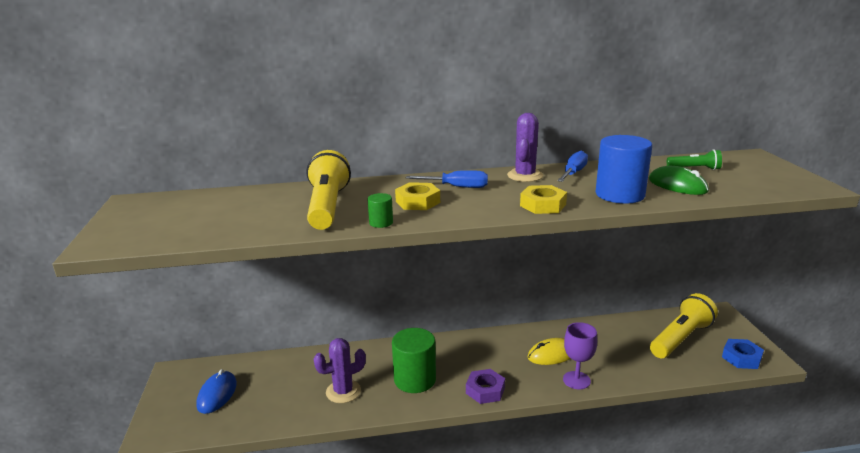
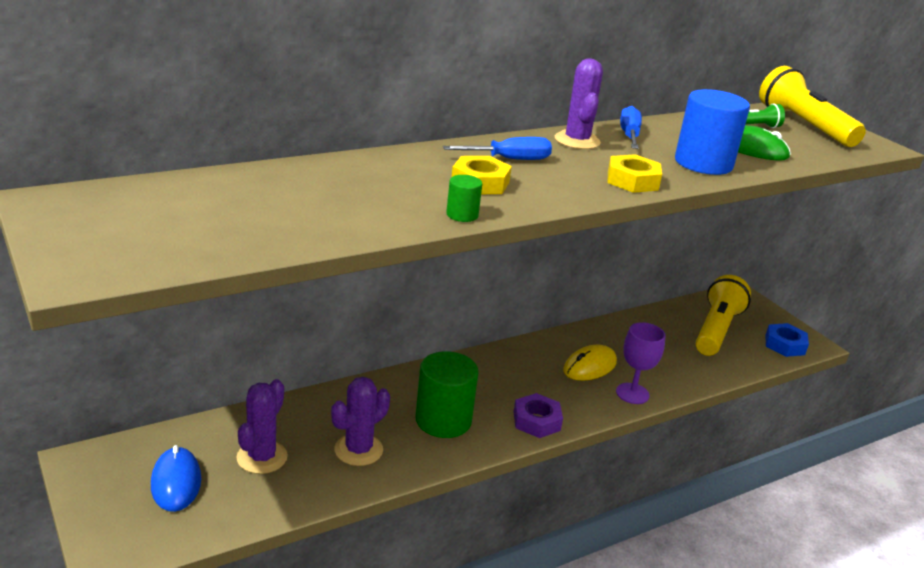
camera: 25 degrees left, 5 degrees up
(278, 386) = (262, 457): none -> purple cactus
(327, 207) = (367, 195): yellow flashlight -> yellow flashlight (804, 126)

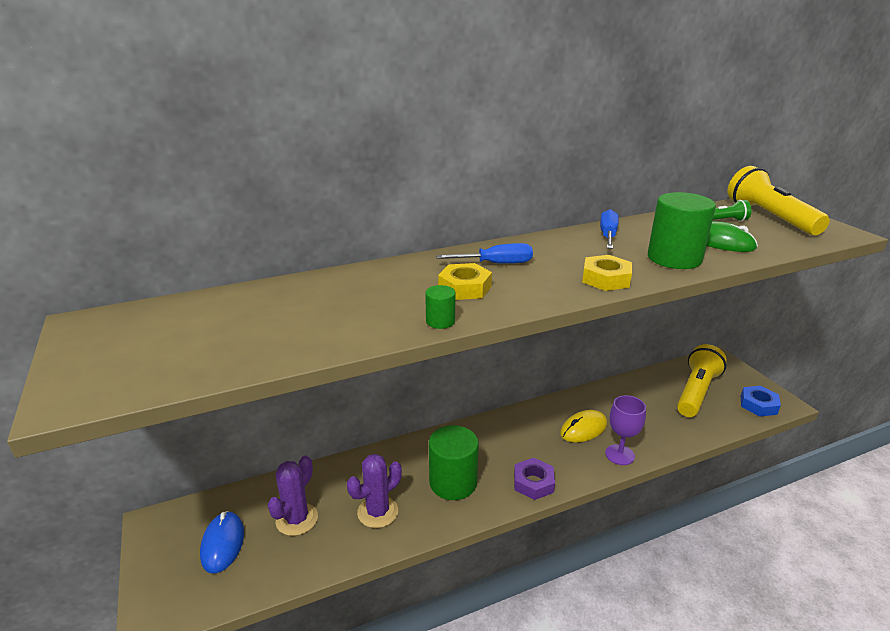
camera: 10 degrees right, 0 degrees up
(577, 141) = (560, 243): purple cactus -> none
(703, 163) = (674, 258): blue cylinder -> green cylinder

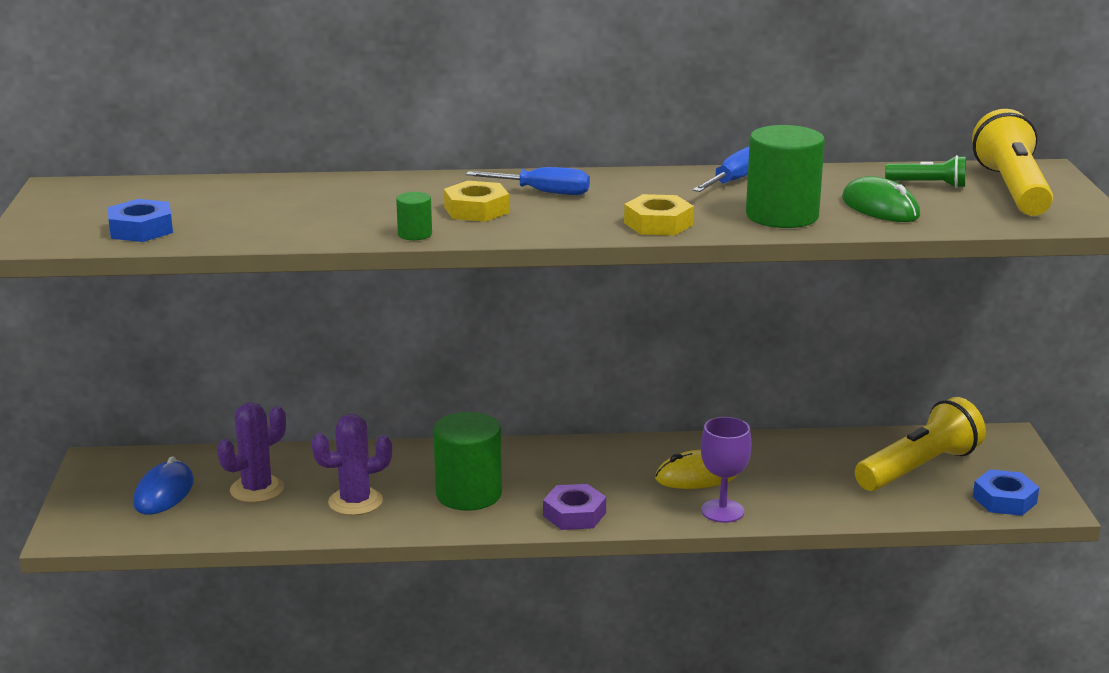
camera: 20 degrees right, 5 degrees down
(188, 361) = (141, 229): none -> blue nut

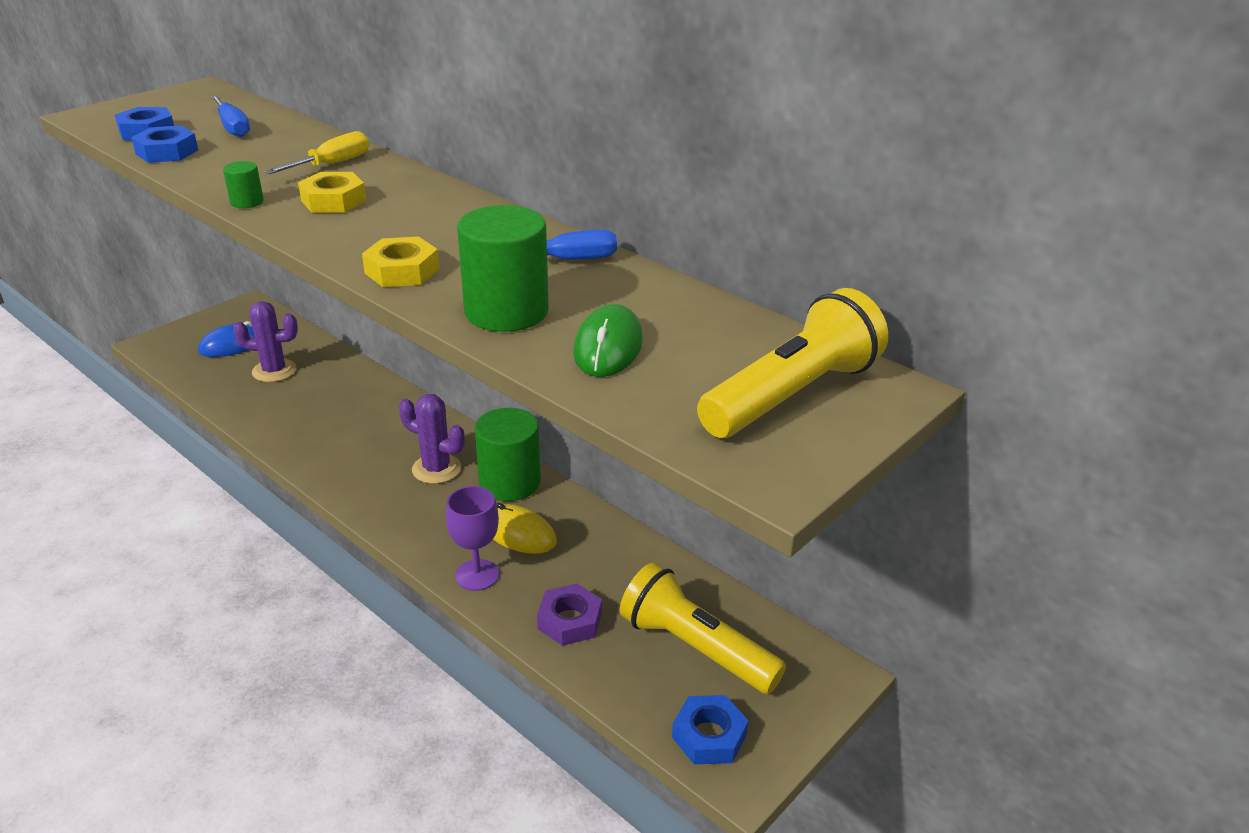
camera: 45 degrees right, 10 degrees up
(220, 234) = (167, 152): none -> blue nut
(355, 502) = (299, 412): purple cactus -> purple cactus (436, 469)
(393, 192) = (332, 164): none -> yellow screwdriver
(468, 494) = (362, 448): green cylinder -> green cylinder (510, 482)
(543, 192) = (412, 206): blue screwdriver -> blue screwdriver (232, 127)
(574, 514) = (386, 507): purple nut -> purple nut (569, 621)
(918, 468) = (696, 648): yellow flashlight -> yellow flashlight turned 150 degrees counterclockwise
(928, 184) = (722, 346): green flashlight -> none

